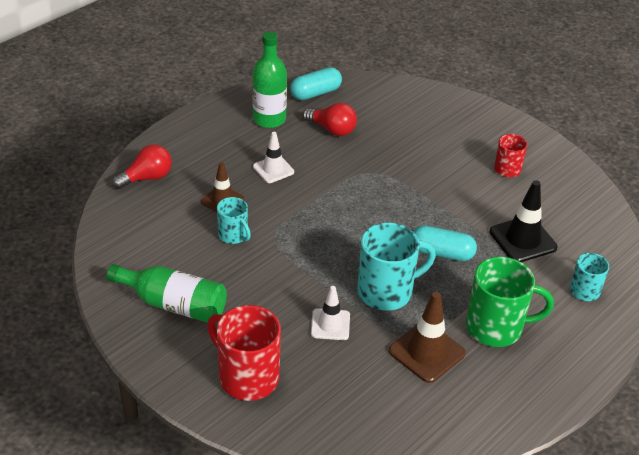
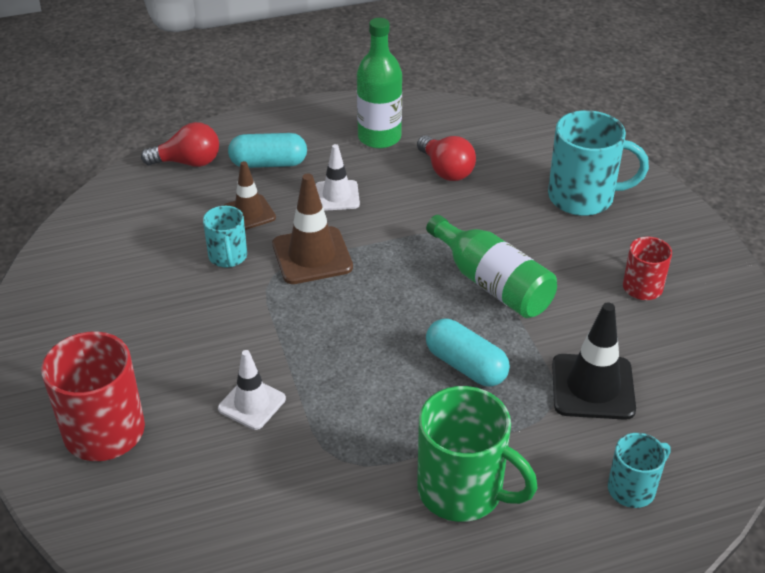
camera: 30 degrees right, 0 degrees up
(173, 304) = (96, 312): green bottle -> green bottle (492, 283)
(315, 93) = (460, 123): turquoise capsule -> turquoise capsule (268, 163)
(387, 291) = (355, 389): turquoise mug -> turquoise mug (583, 197)
(426, 352) = (343, 486): brown traffic cone -> brown traffic cone (312, 256)

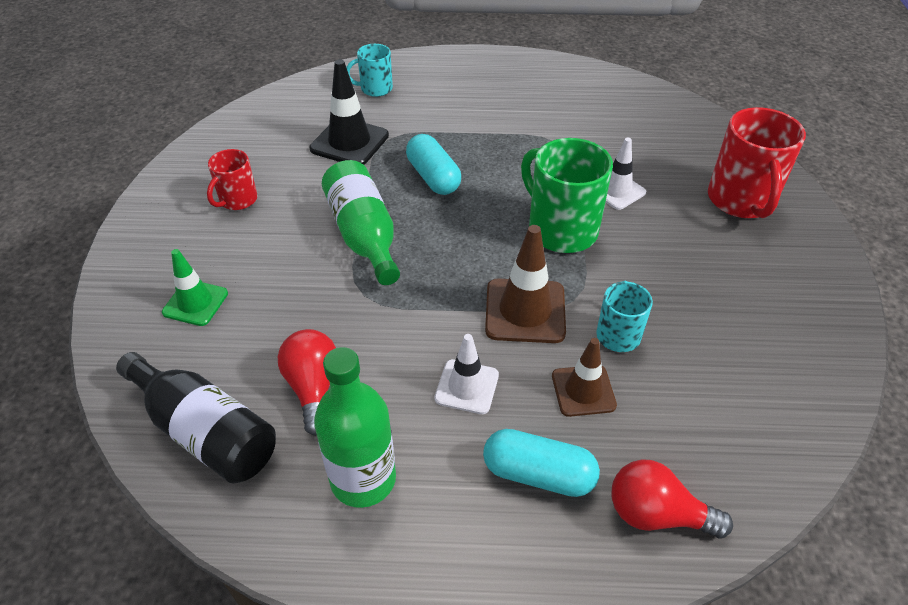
camera: 160 degrees left, 5 degrees up
(463, 491) = (483, 110): green mug -> green mug (560, 229)
(497, 135) = (205, 431): none -> black bottle
(583, 197) = (195, 303): turquoise mug -> green traffic cone

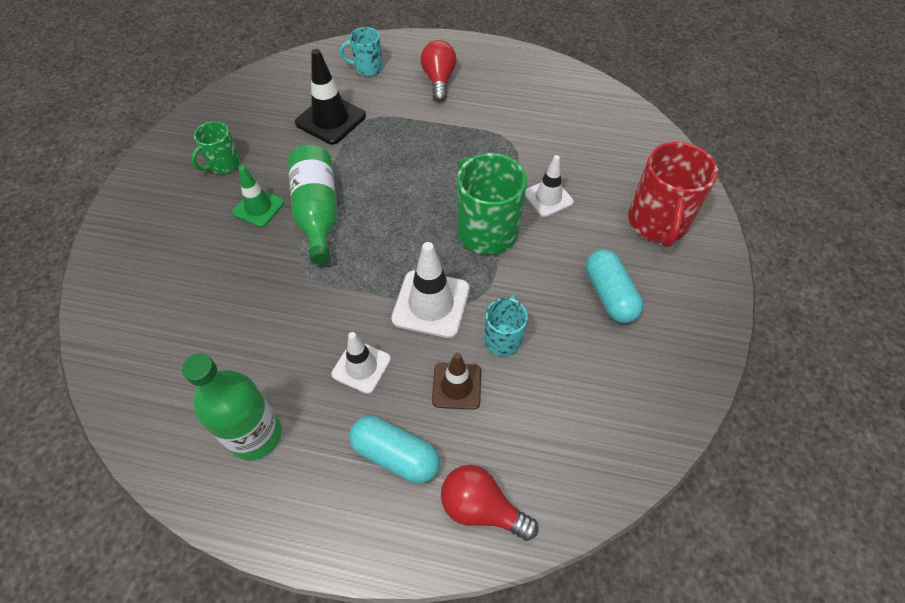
camera: 10 degrees right, 10 degrees up
(195, 303) = (166, 256): green traffic cone -> green traffic cone (258, 208)
(205, 431) = (145, 372): black bottle -> none
(237, 200) = (223, 164): red mug -> green mug
(313, 388) = (238, 348): red light bulb -> red light bulb (439, 80)
(433, 177) = (392, 163): turquoise capsule -> turquoise capsule (609, 294)
(525, 311) = (431, 304): brown traffic cone -> white traffic cone

